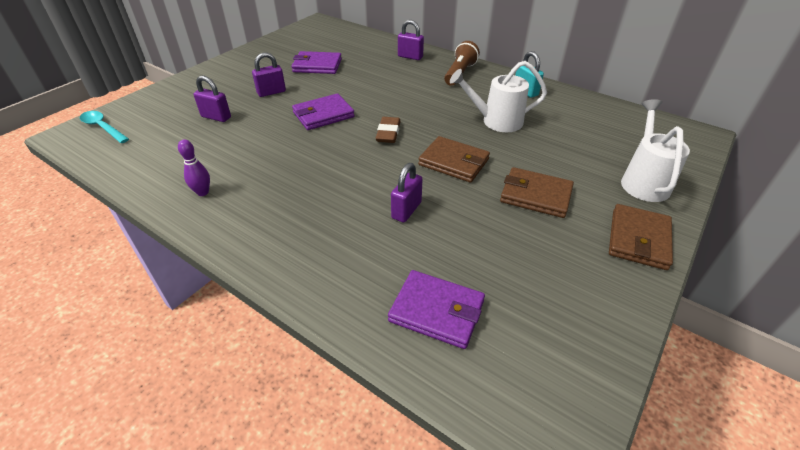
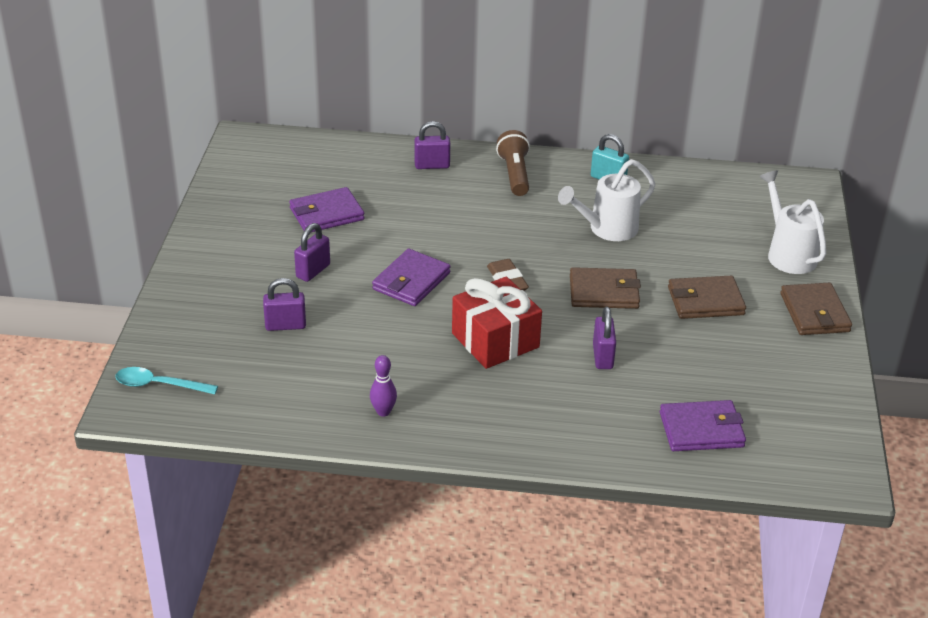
camera: 30 degrees left, 5 degrees down
(336, 170) = (495, 340): none -> red gift

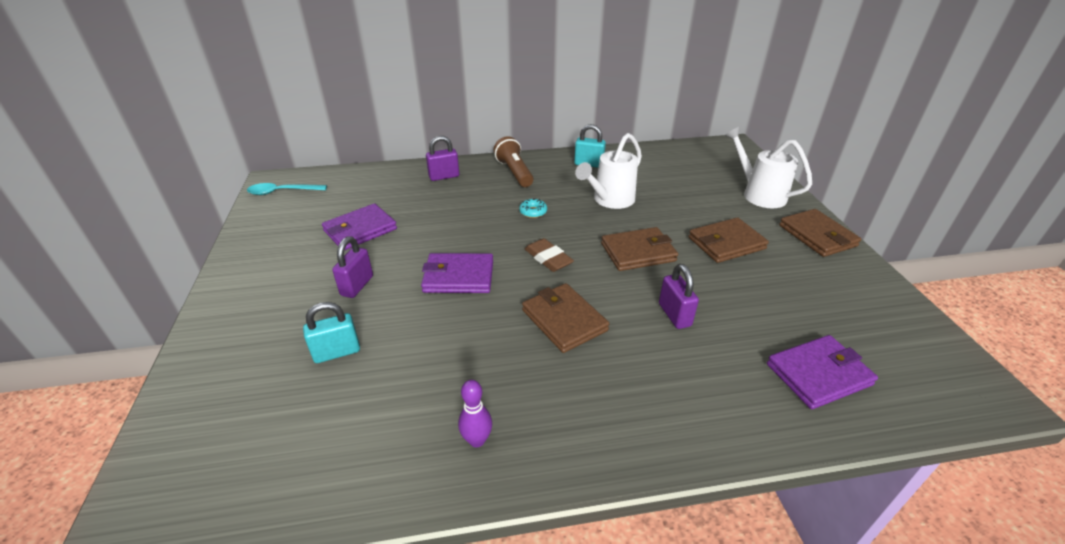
camera: 15 degrees left, 0 degrees up
(159, 385) = (178, 474): turquoise spoon -> turquoise spoon (282, 192)
(285, 325) = (337, 352): purple padlock -> turquoise padlock
(411, 281) = (458, 276): purple wallet -> purple wallet turned 75 degrees clockwise
(495, 340) = (564, 320): red gift -> brown wallet
(514, 227) = (533, 212): none -> turquoise donut

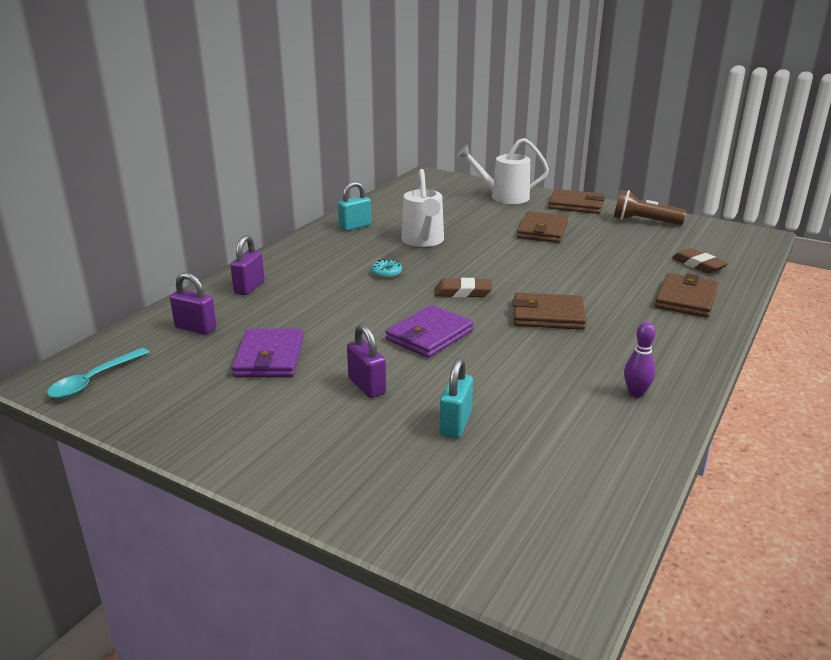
camera: 50 degrees left, 10 degrees down
(514, 172) = (307, 257): brown flashlight -> brown flashlight (644, 221)
(638, 252) = (507, 260): brown wallet -> brown wallet (686, 299)
(674, 315) = (593, 278): purple padlock -> purple padlock (196, 328)
(818, 374) = (698, 265): purple wallet -> brown eraser

